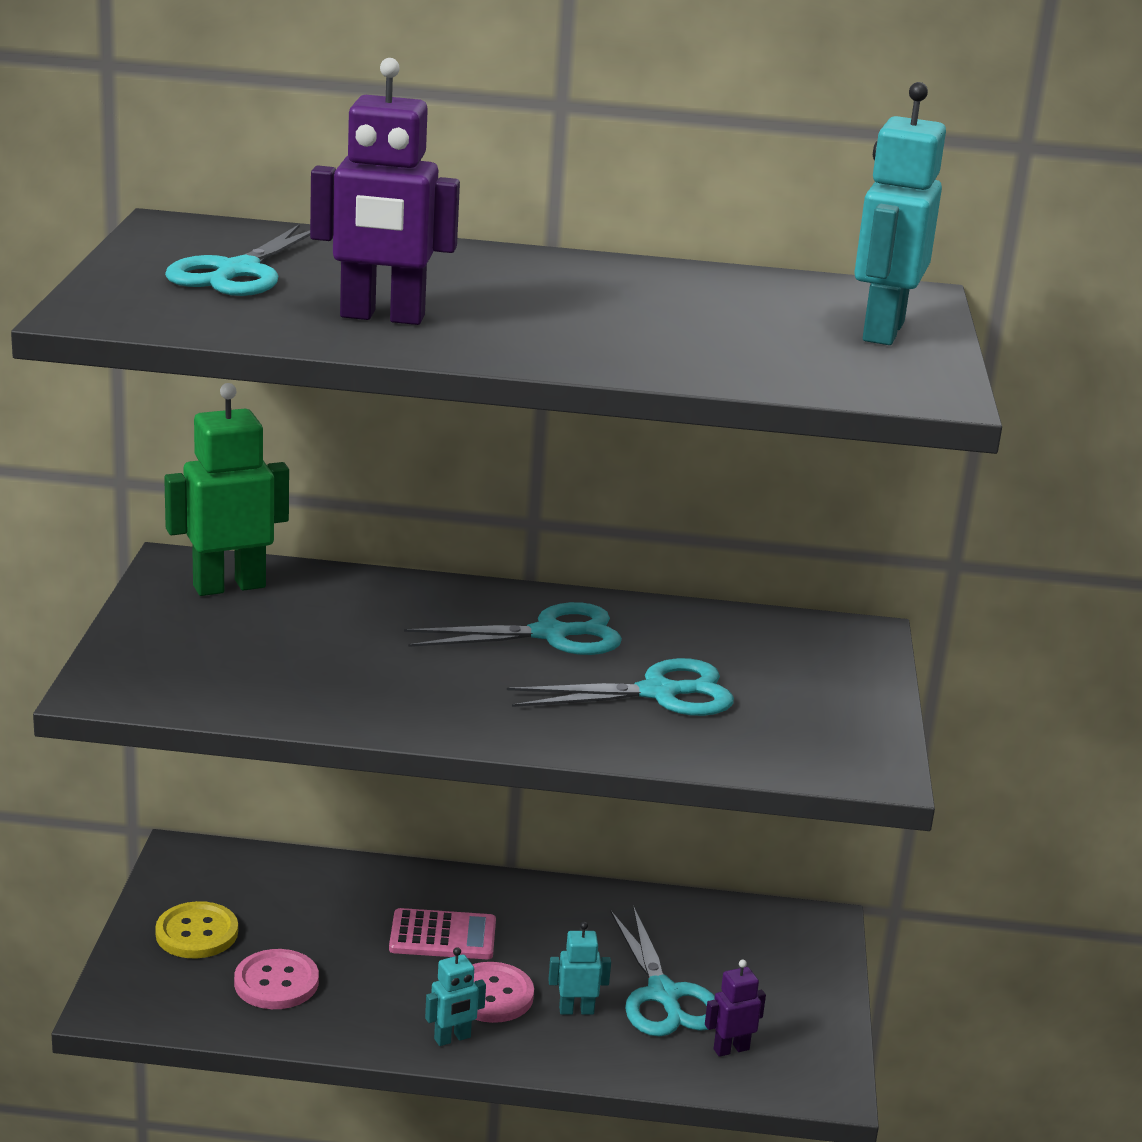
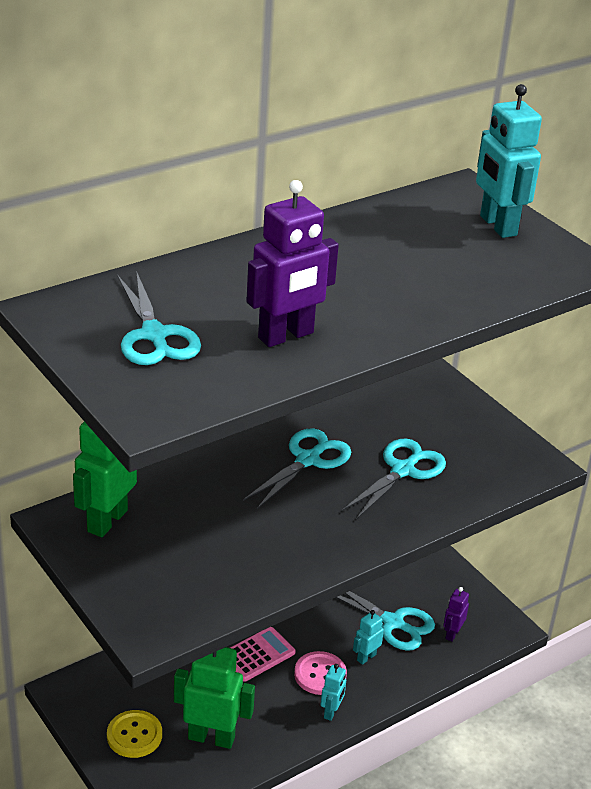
camera: 40 degrees left, 10 degrees up
(276, 982) = (211, 737): pink button -> green robot

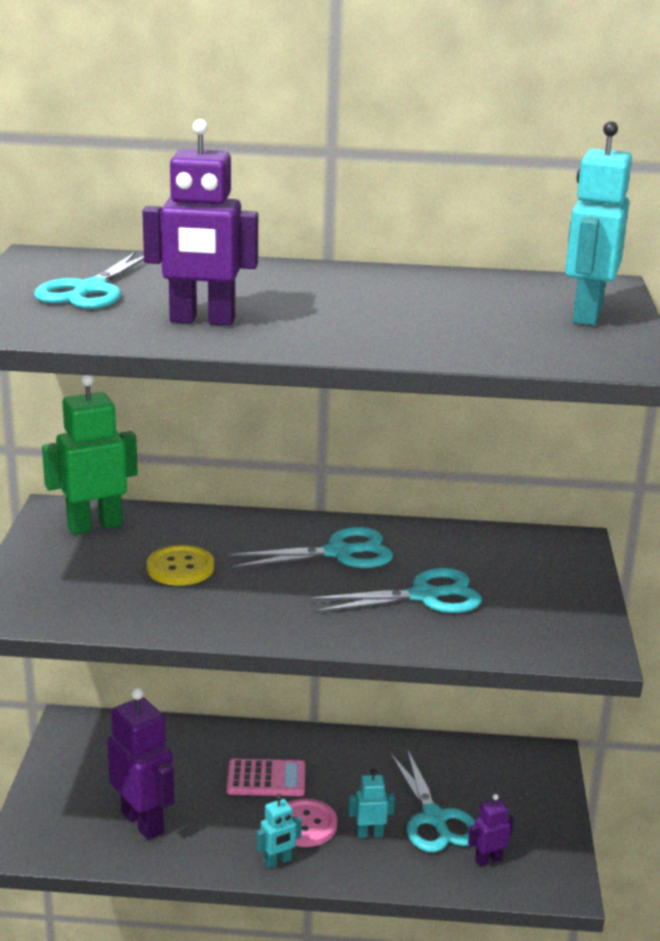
camera: 40 degrees right, 10 degrees down
(134, 735) = (82, 785): yellow button -> yellow button (180, 568)
(211, 737) = (143, 822): green robot -> purple robot

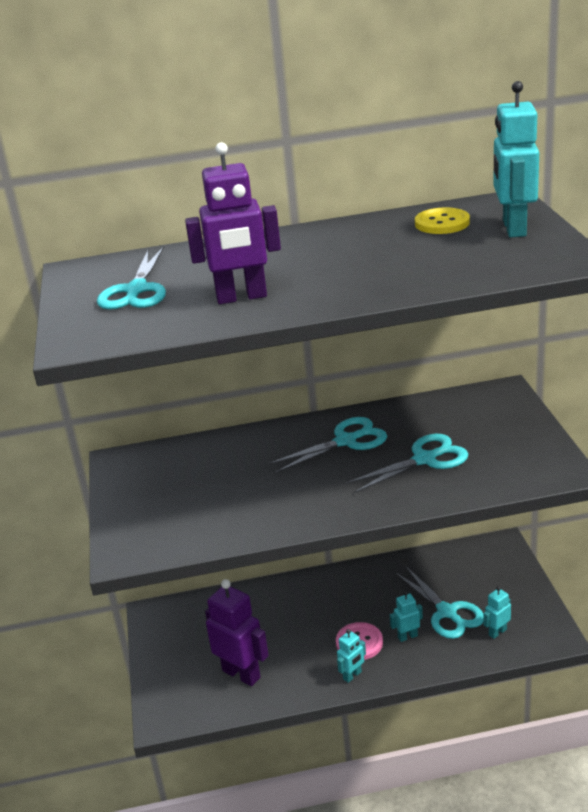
camera: 10 degrees left, 5 degrees up
(94, 526) = (153, 465): green robot -> none
(180, 568) = (237, 483): yellow button -> yellow button (442, 223)
(266, 779) = (315, 616): pink calculator -> none
(488, 860) = (497, 632): purple robot -> turquoise robot

